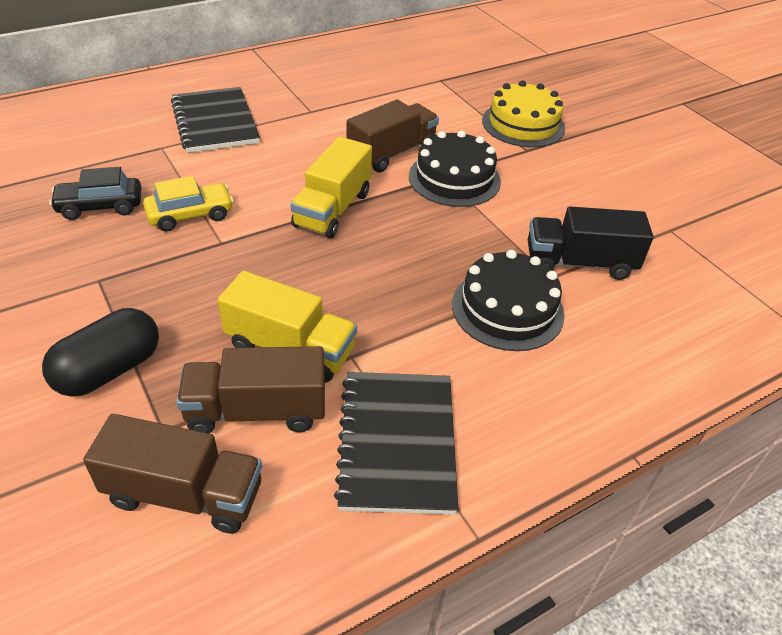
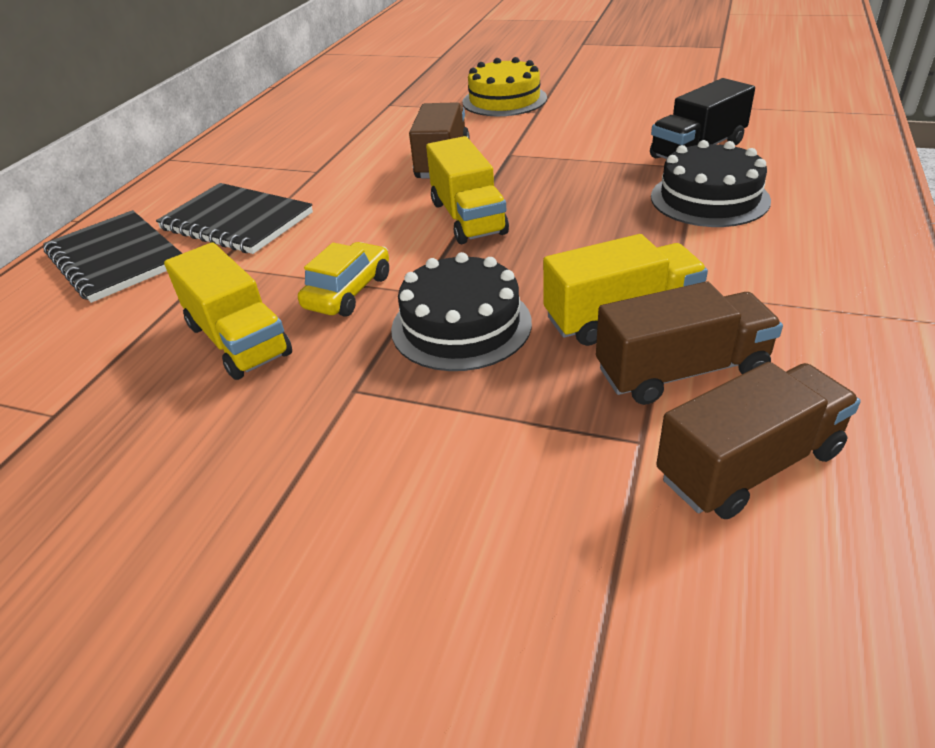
camera: 35 degrees left, 5 degrees down
(100, 206) = (238, 340): black car -> yellow truck
(109, 370) = (505, 441): black capsule -> none
(256, 411) = (681, 371): brown truck -> brown truck turned 150 degrees counterclockwise
(397, 443) = (808, 314): black notebook -> black notebook (115, 258)
(454, 178) = (521, 152): black cake -> black cake (461, 325)

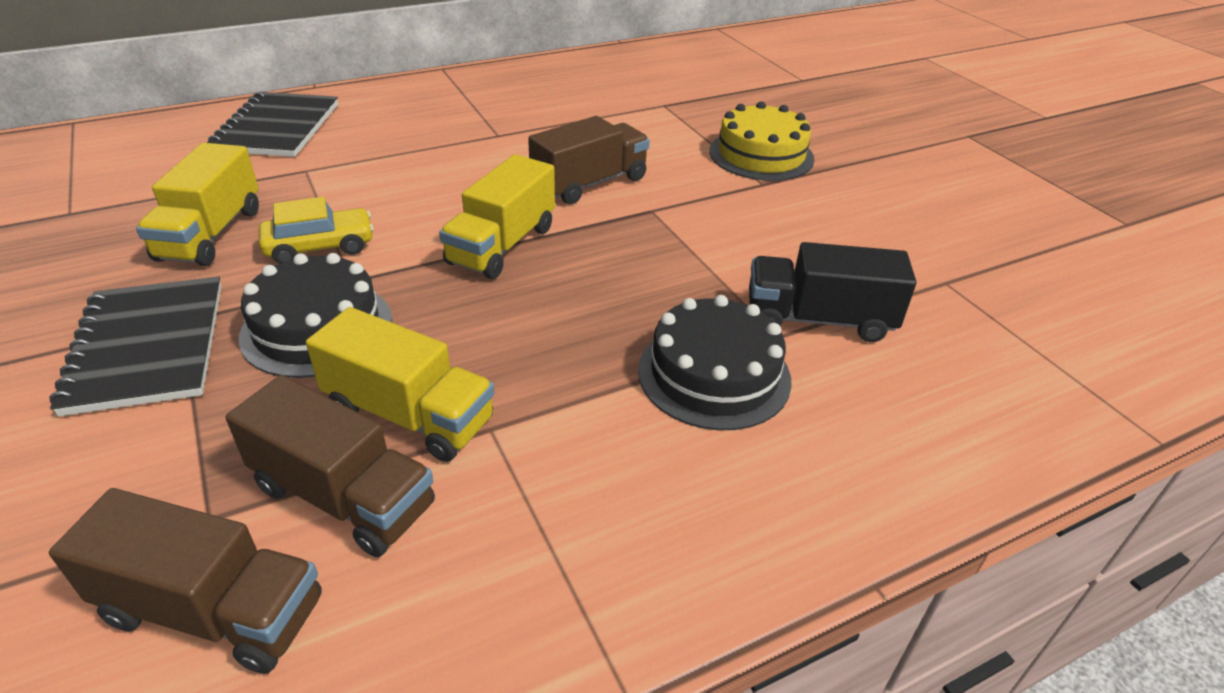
camera: 40 degrees right, 0 degrees up
(237, 221) = (378, 144): black notebook -> black notebook (148, 347)

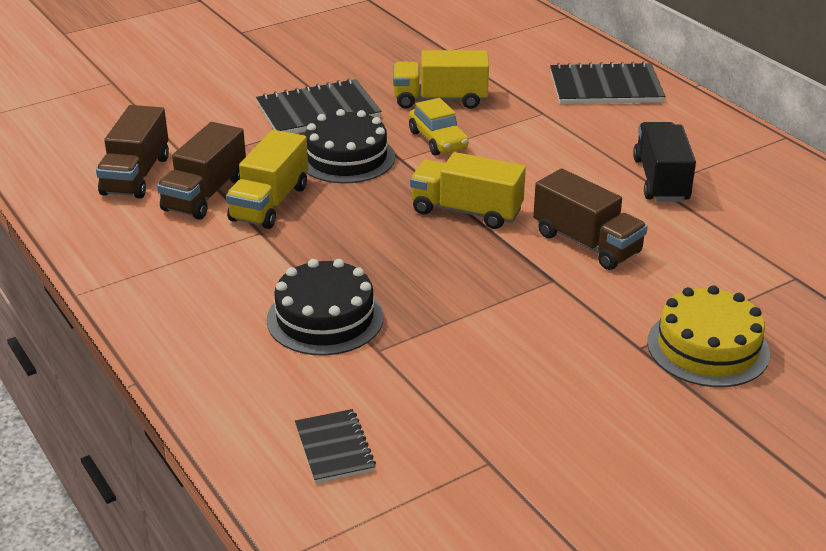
camera: 85 degrees right, 5 degrees down
(818, 319) = (406, 374): black truck -> black truck (661, 180)
(958, 382) = (334, 448): none -> black notebook

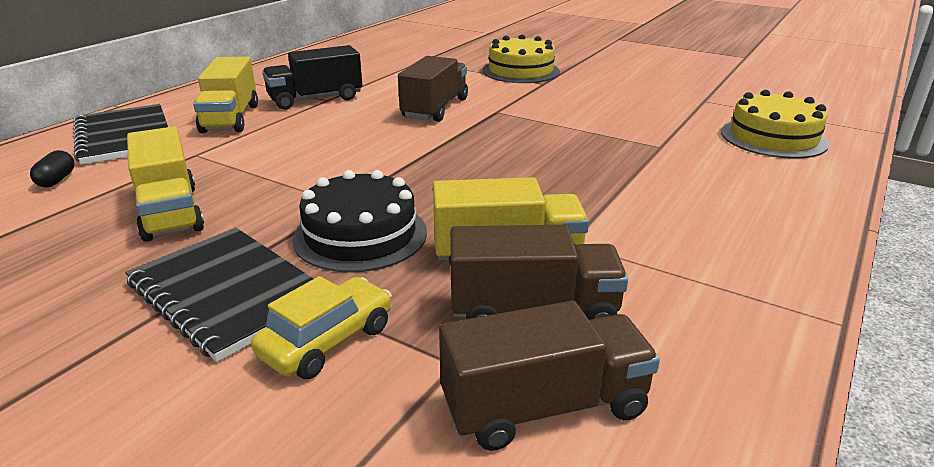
camera: 115 degrees left, 5 degrees down
(325, 318) = (655, 173): black cake -> none
(334, 448) = (773, 138): black notebook -> yellow cake
(438, 140) = (285, 192): yellow car -> yellow car (327, 341)
(466, 211) = (426, 153): yellow truck -> yellow truck (230, 118)
(528, 65) = (57, 180): none -> black capsule

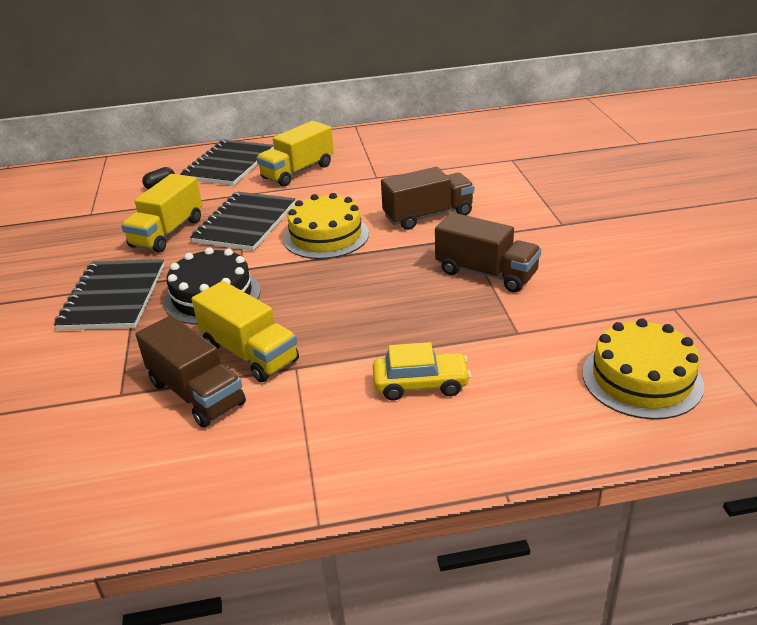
camera: 50 degrees right, 5 degrees up
(261, 171) = (245, 223): none -> black notebook
(315, 99) = (370, 173): black truck -> none
(327, 341) = (102, 348): yellow car -> yellow car (421, 384)
(520, 71) = (572, 202): yellow cake -> yellow cake (326, 236)
(544, 407) = (110, 440): brown truck -> brown truck (486, 273)

